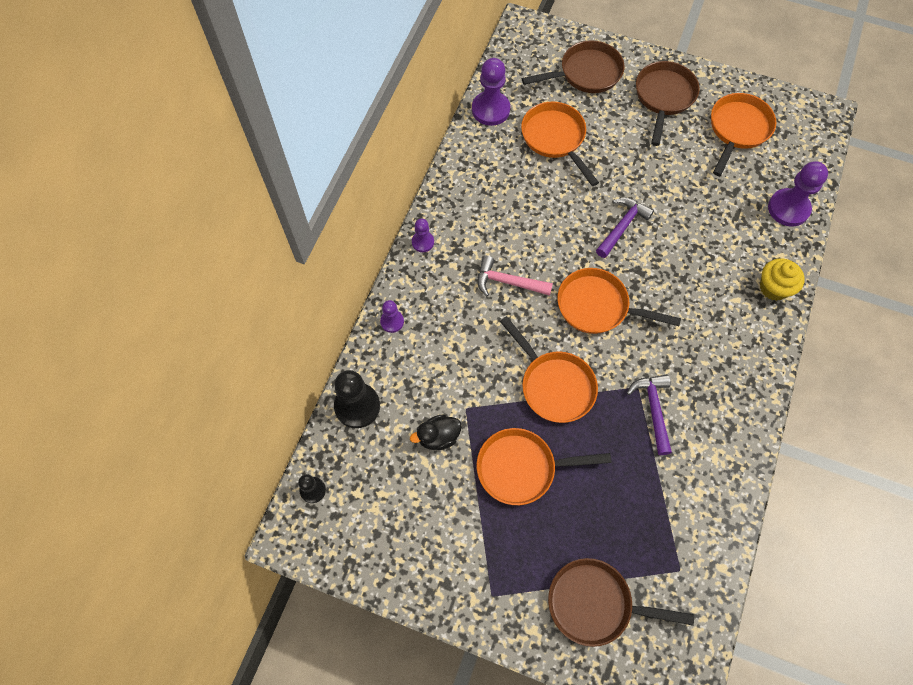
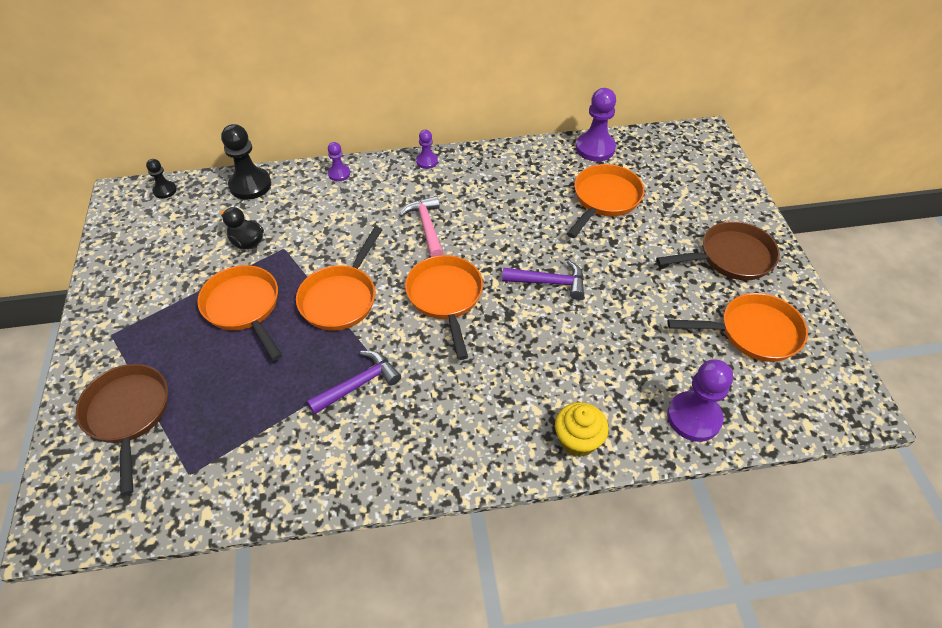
camera: 60 degrees right, 15 degrees down
(586, 73) = (698, 192): brown pan -> none

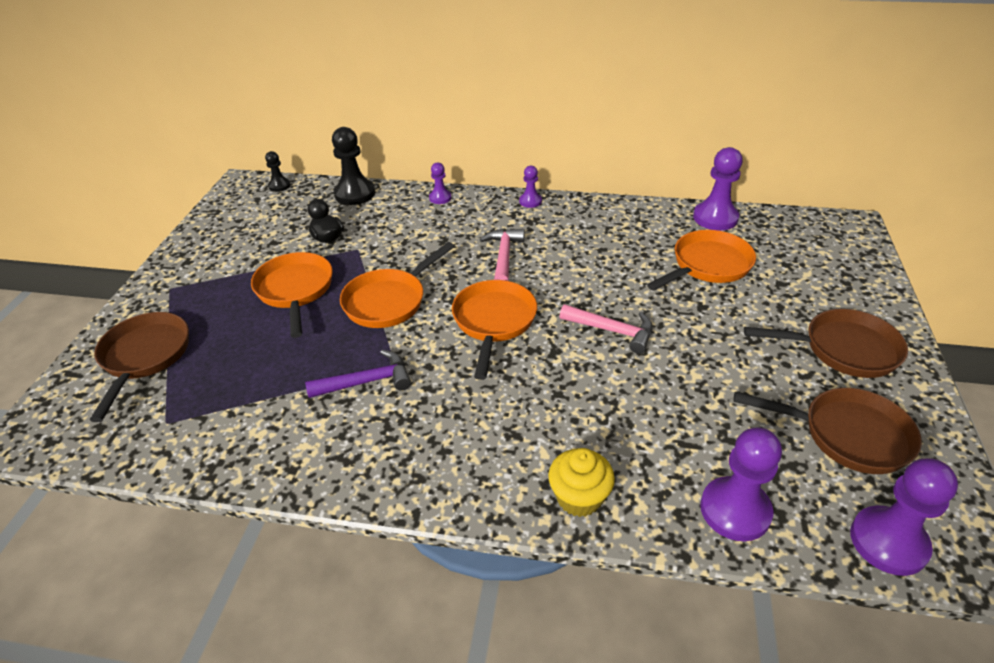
camera: 20 degrees right, 10 degrees down
(549, 282) = (613, 331): purple hammer -> pink hammer
(753, 332) = (847, 435): orange pan -> brown pan
(802, 412) = (888, 542): none -> purple pawn

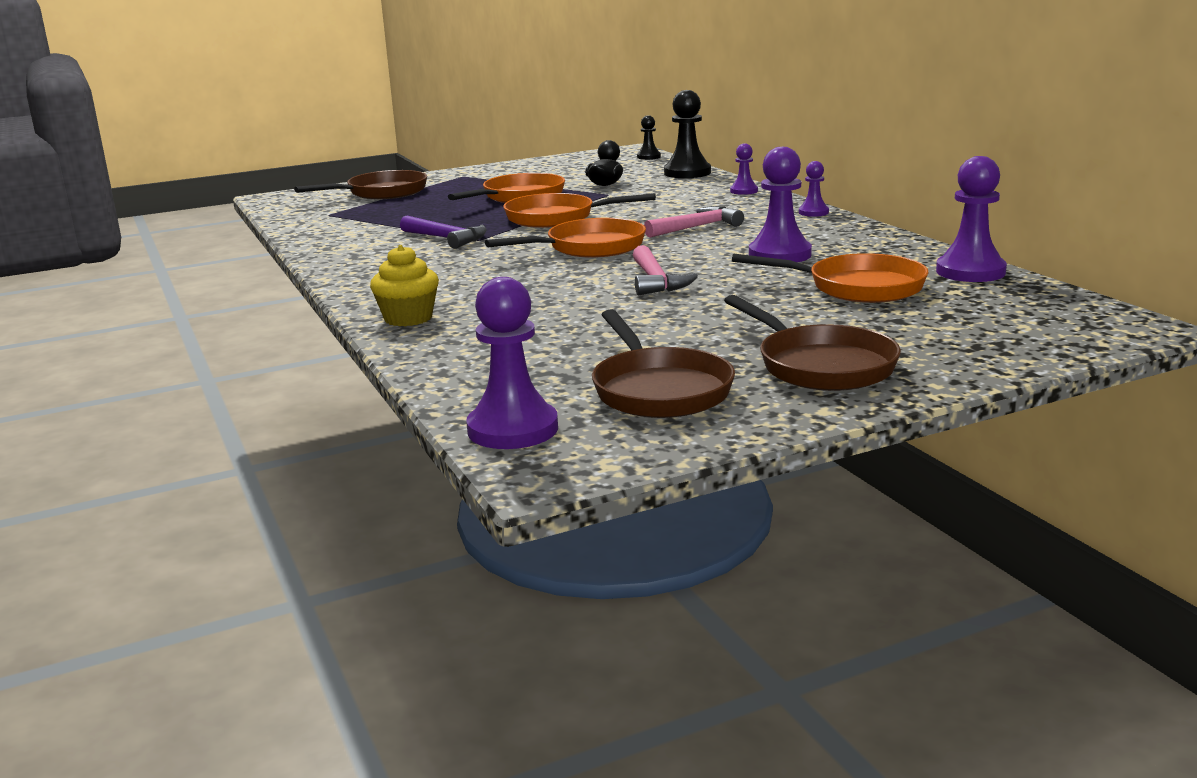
camera: 55 degrees right, 20 degrees down
(735, 510) = (469, 367): purple pawn -> purple pawn (780, 255)

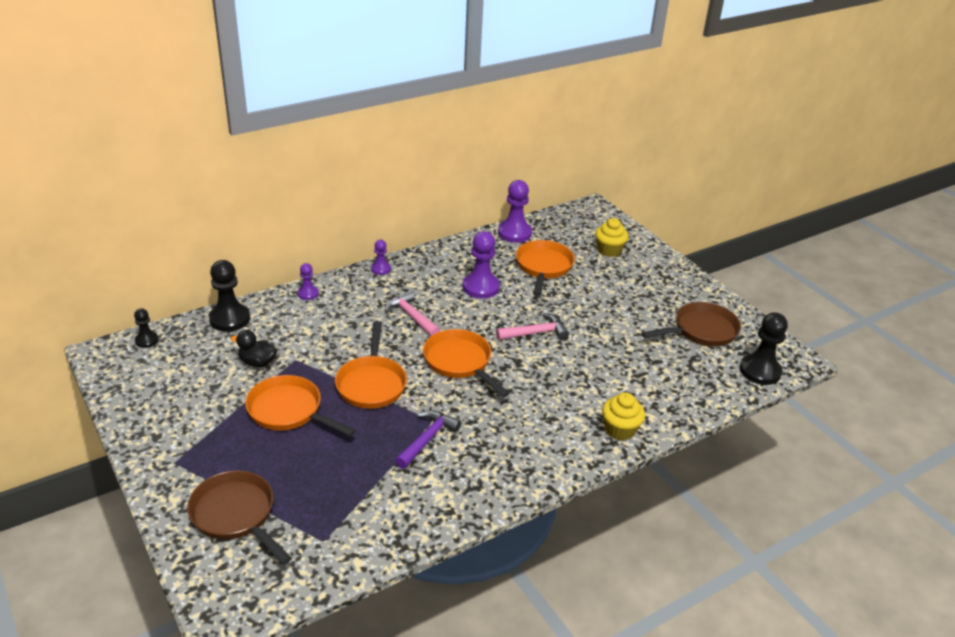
camera: 100 degrees left, 15 degrees up
(513, 429) = (760, 371): purple pawn -> black pawn
(820, 366) = (658, 286): brown pan -> none
(949, 333) = (609, 250): none -> yellow cupcake

